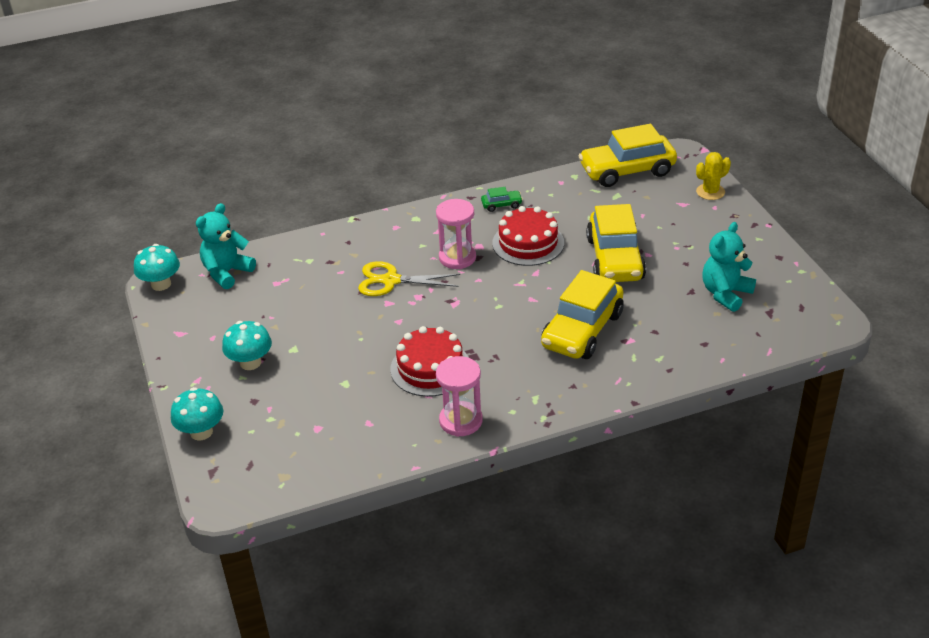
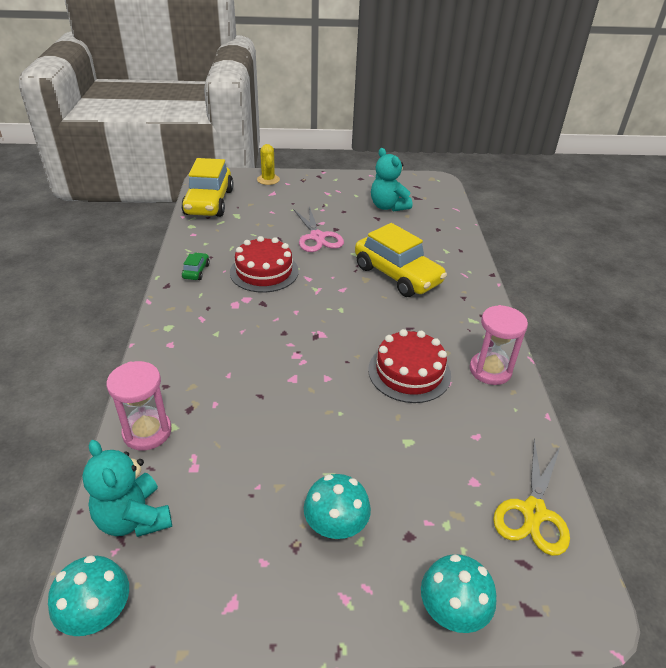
camera: 75 degrees left, 0 degrees up
(391, 281) = (258, 368): yellow scissors -> yellow scissors (533, 512)
(457, 258) = (254, 316): pink hourglass -> pink hourglass (147, 432)
(615, 259) = (317, 237): yellow car -> pink scissors

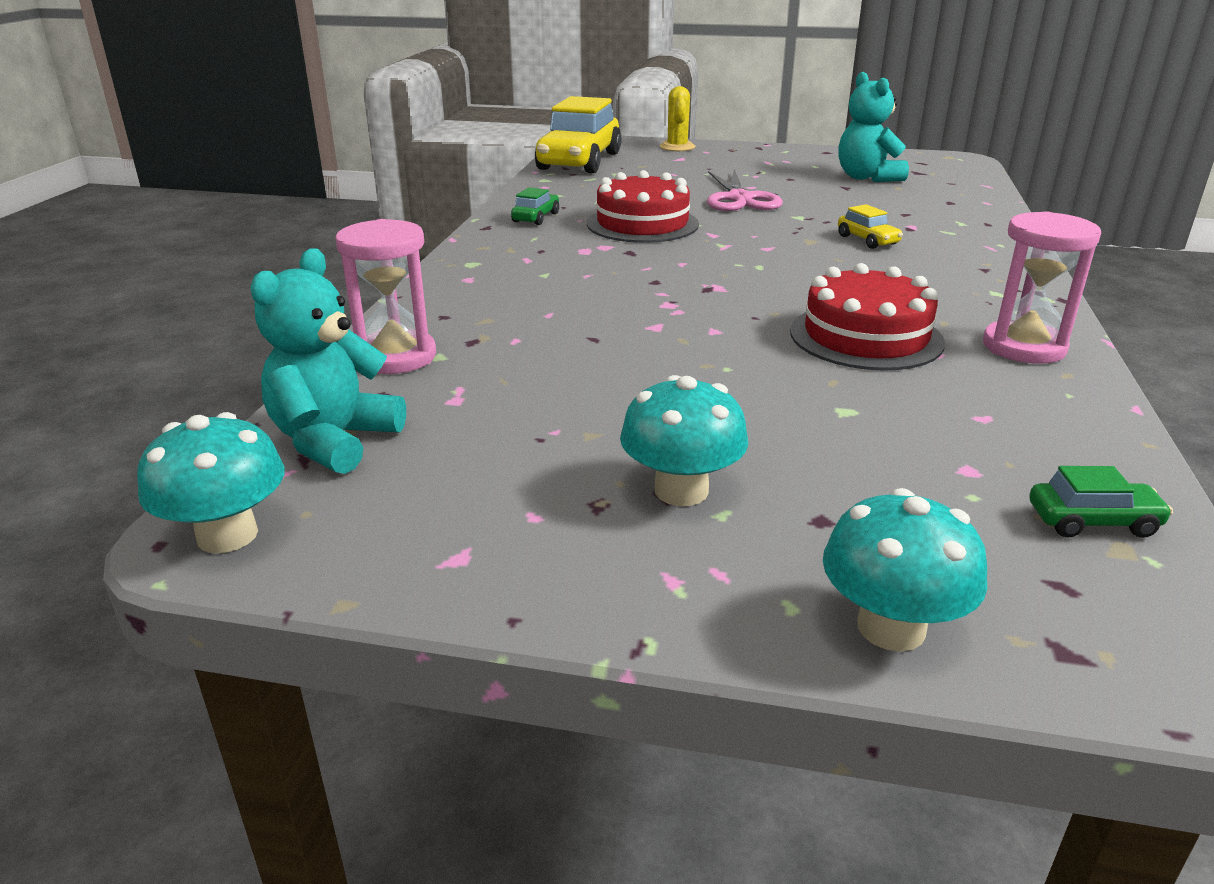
camera: 15 degrees right, 10 degrees down
(134, 518) = (334, 440): turquoise teddy bear -> turquoise teddy bear turned 45 degrees clockwise
(397, 275) = (867, 240): yellow car -> yellow car, size x0.42
(533, 512) = (1092, 521): yellow scissors -> green car

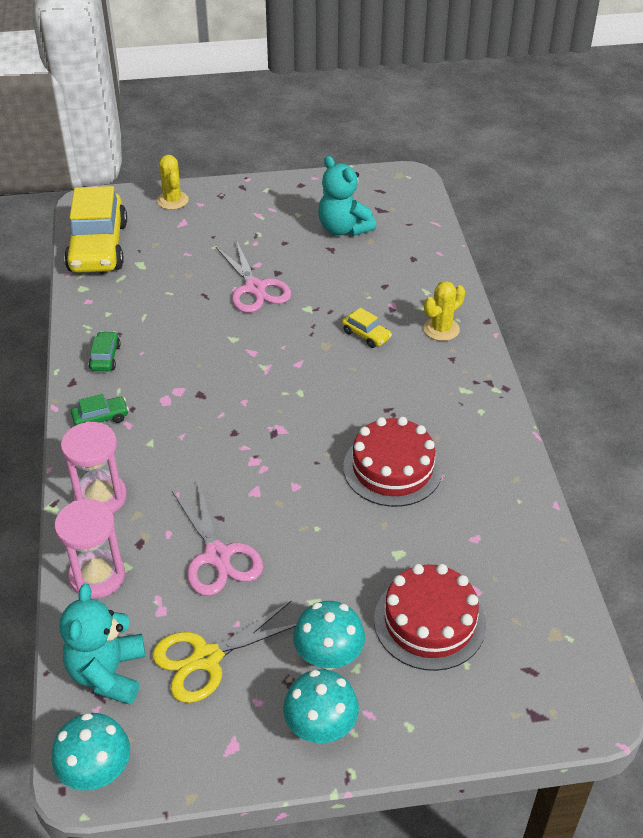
camera: 20 degrees left, 15 degrees up
(486, 455) = (207, 658): none -> yellow scissors
(568, 367) = (217, 556): none -> pink scissors
(642, 224) = (194, 348): red cake -> red cake (429, 621)
(891, 627) = (458, 725): turquoise mushroom -> turquoise mushroom (321, 726)
(975, 248) = (441, 329): none -> yellow cactus
(1023, 347) = (488, 455): pink hourglass -> pink hourglass (100, 497)
(1092, 521) = (540, 616): green car -> green car (101, 418)

